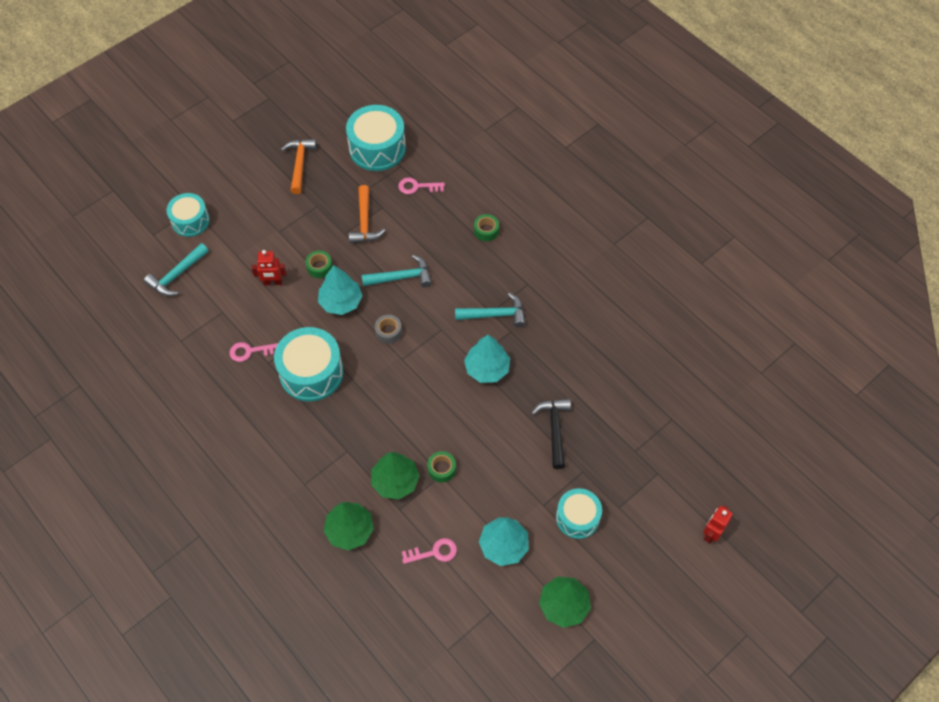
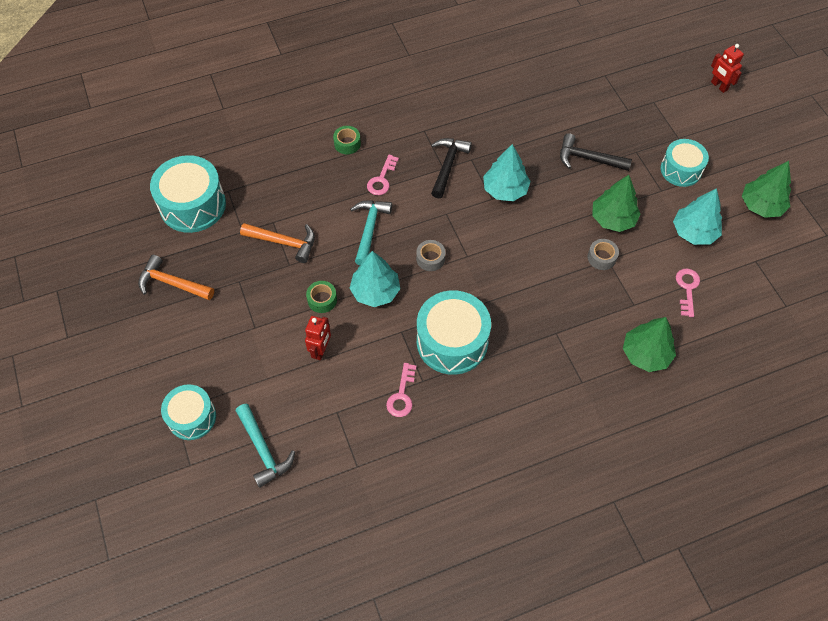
camera: 70 degrees left, 0 degrees up
(395, 481) = (603, 300): green tree -> green tree (613, 219)
(417, 187) = (263, 184): pink key -> pink key (382, 179)
(441, 469) = (601, 257): green tape -> grey tape
(495, 314) = (447, 165): turquoise hammer -> black hammer

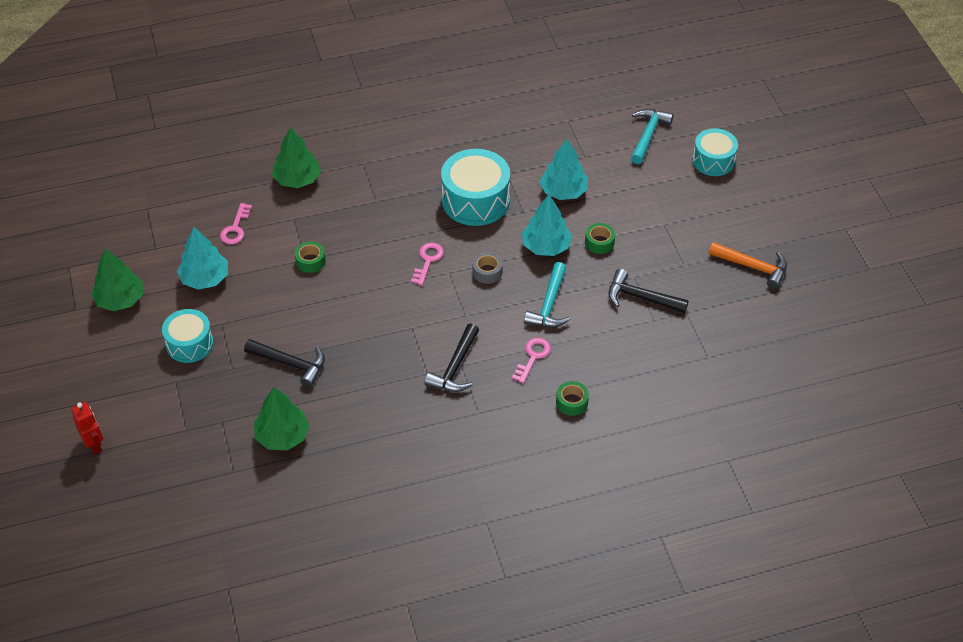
camera: 175 degrees left, 10 degrees down
(193, 205) = (746, 343): turquoise drum -> none
(263, 450) = (648, 135): turquoise hammer -> turquoise hammer turned 45 degrees clockwise
(284, 242) = (641, 297): orange hammer -> black hammer
(321, 350) = (600, 201): red robot -> none
(402, 395) = (526, 164): pink key -> pink key (428, 260)
(505, 190) = (395, 336): turquoise tree -> turquoise tree (563, 191)
(601, 257) = (310, 261): grey tape -> green tape
(613, 219) = (285, 297): green tree -> green tree (282, 436)

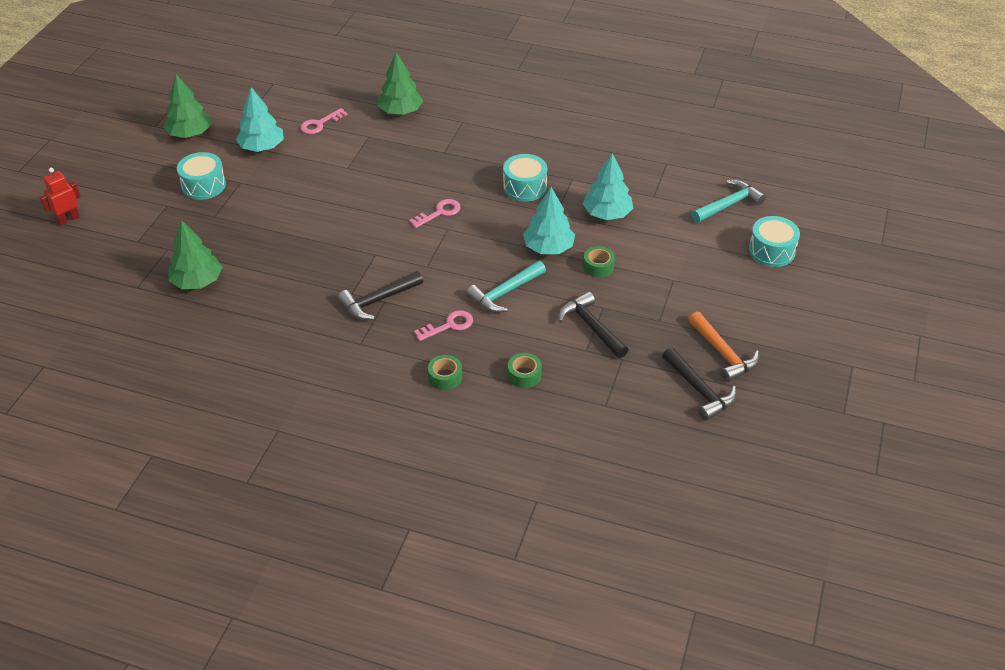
camera: 35 degrees right, 5 degrees down
(94, 445) = (68, 219): red robot -> red robot turned 135 degrees counterclockwise
(290, 364) = (258, 234): black hammer -> black hammer (699, 390)
(310, 261) = (349, 171): green tape -> green tape (524, 375)
(475, 200) = (524, 187): turquoise drum -> turquoise drum, size x0.64
(487, 272) = (479, 243): grey tape -> none

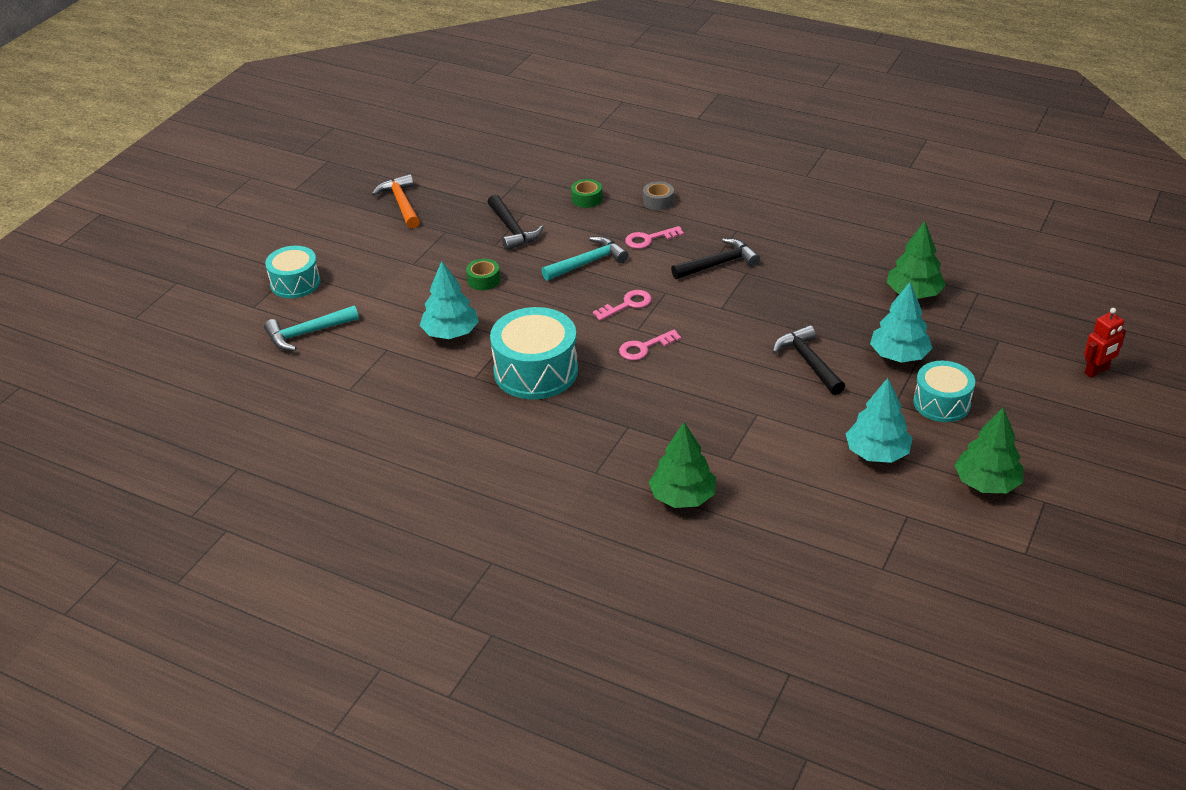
camera: 170 degrees left, 5 degrees down
(320, 124) = (800, 484): pink key -> pink key (627, 304)
(445, 377) = (658, 201): green tape -> grey tape
(524, 187) = (536, 371): turquoise drum -> turquoise drum, size x1.57
(548, 248) = (530, 302): turquoise tree -> turquoise tree (899, 355)
(699, 390) = (438, 180): black hammer -> black hammer (808, 362)

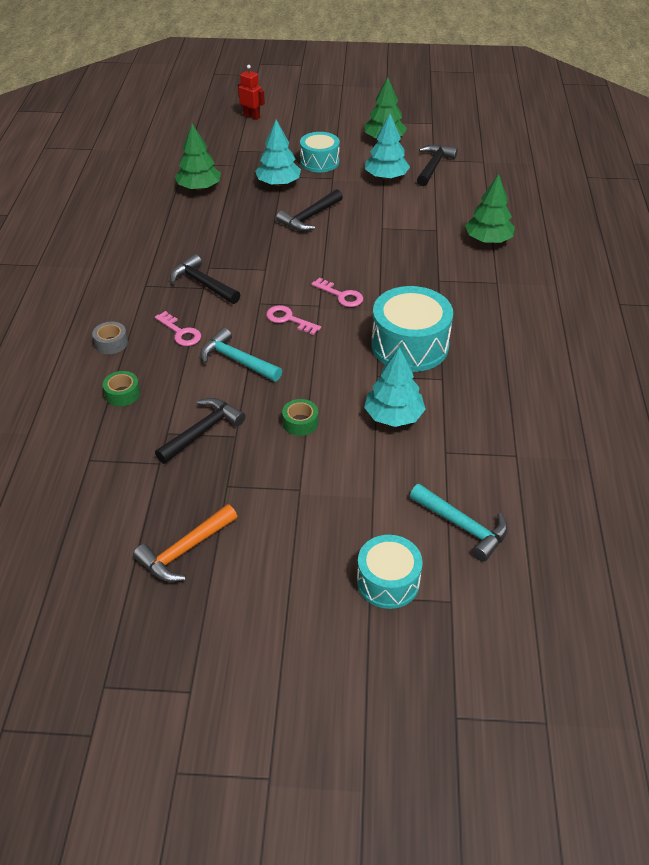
camera: 115 degrees left, 5 degrees up
(889, 509) = (433, 166): none -> black hammer

